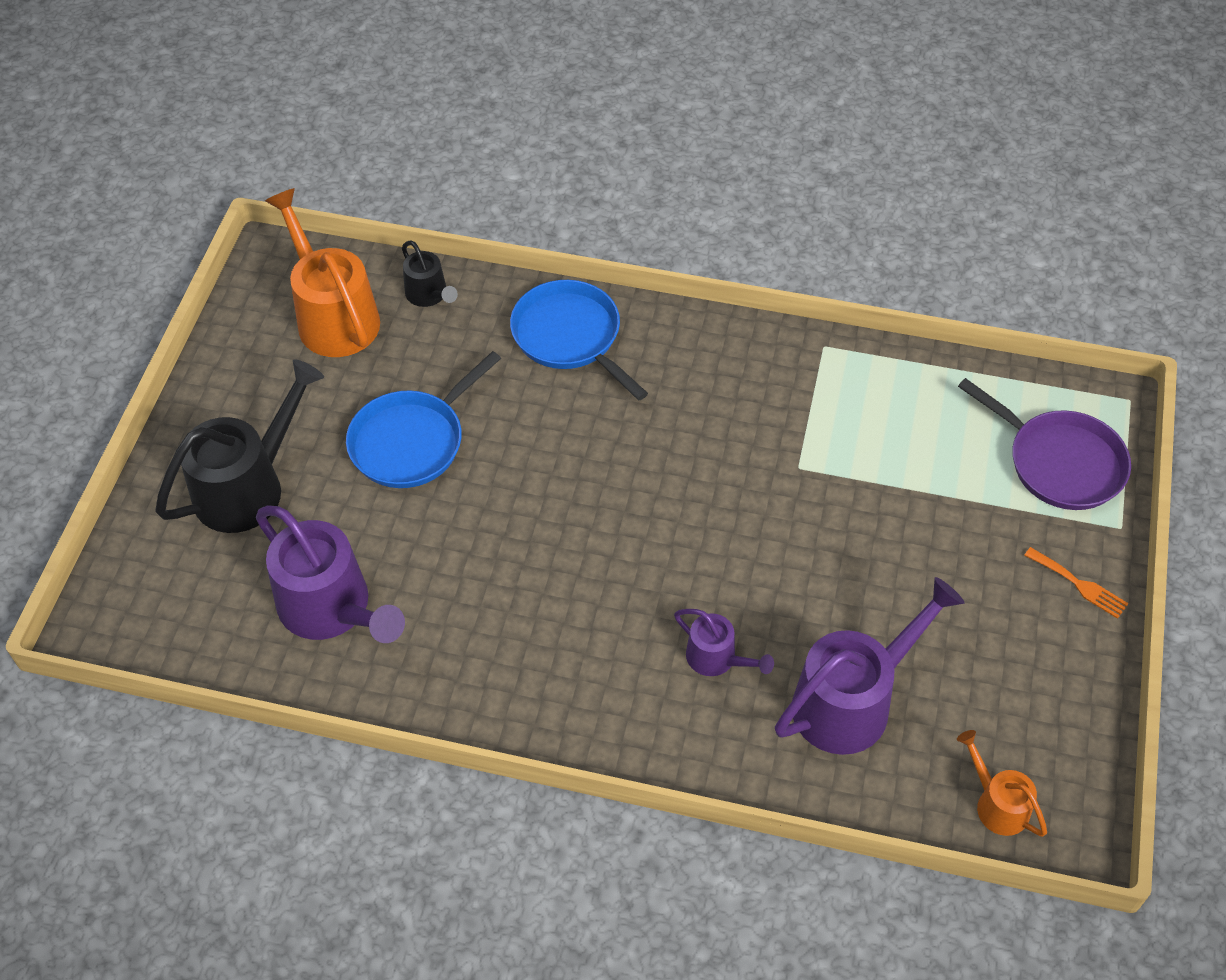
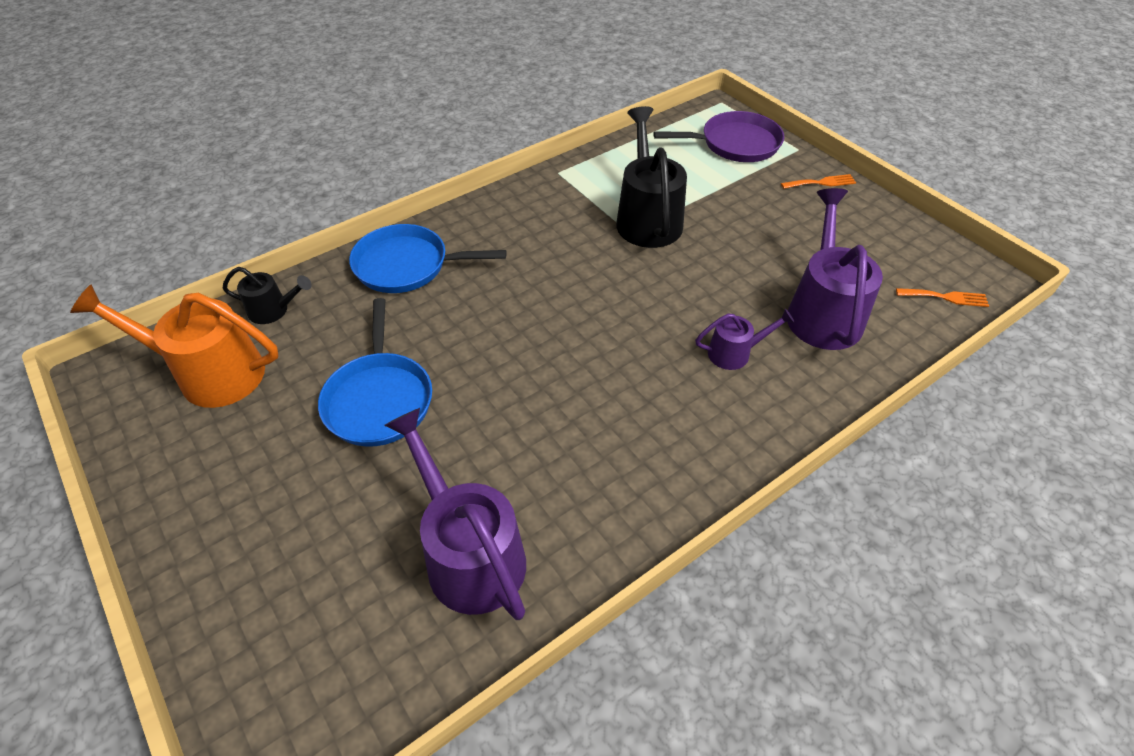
camera: 50 degrees left, 5 degrees down
(249, 485) = (283, 533): black watering can -> black watering can (647, 217)
(333, 609) = (468, 552): purple watering can -> purple watering can turned 120 degrees counterclockwise
(996, 803) = (946, 297): orange watering can -> orange fork

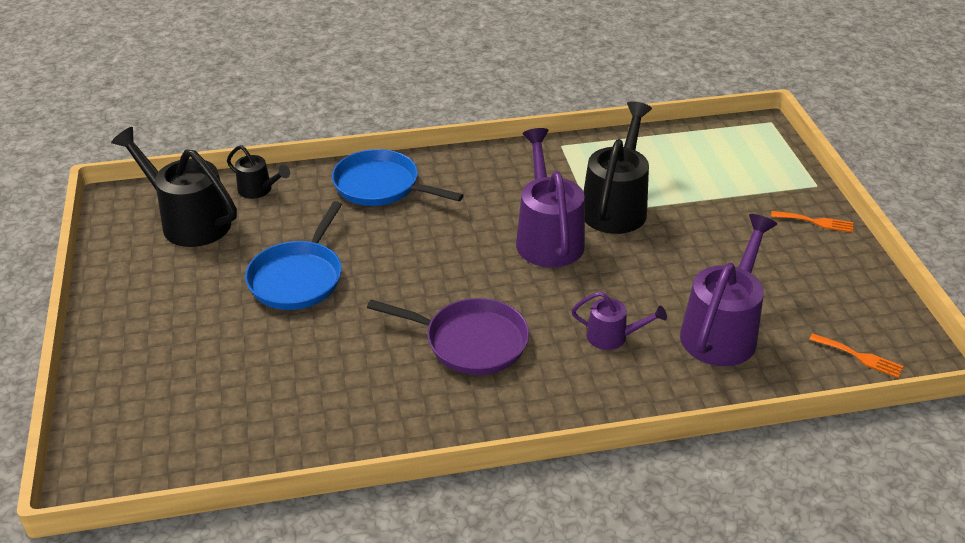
camera: 25 degrees right, 10 degrees down
(209, 373) = (188, 221): orange watering can -> black watering can
(468, 552) = (297, 401): purple watering can -> purple watering can (547, 237)
(735, 144) = (754, 164): purple pan -> purple pan (470, 342)

